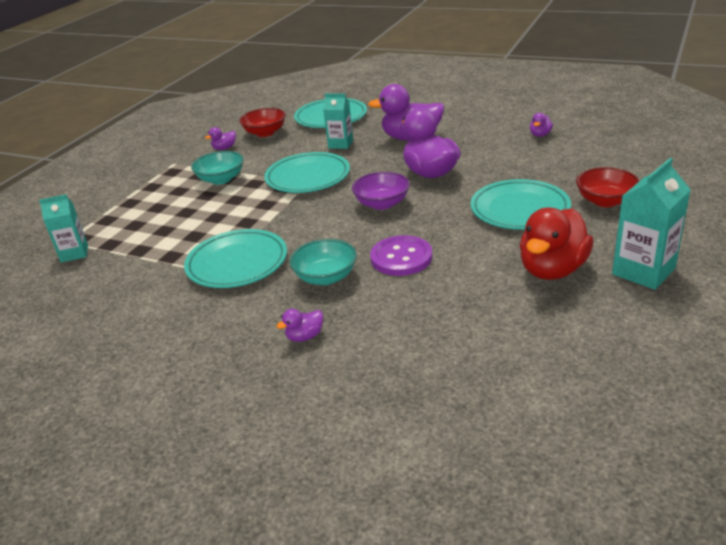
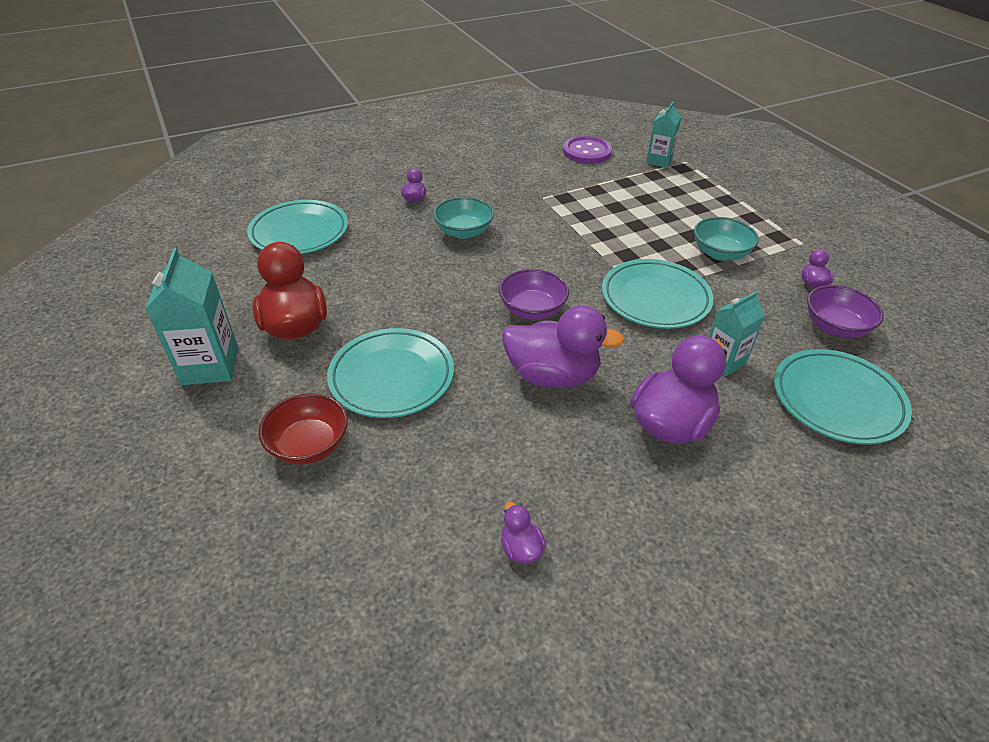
camera: 125 degrees right, 10 degrees up
(237, 263) = (542, 208): turquoise plate -> turquoise plate (299, 232)
(265, 133) = (835, 327): red bowl -> purple bowl
(401, 257) = (432, 272): purple button -> purple button (587, 152)

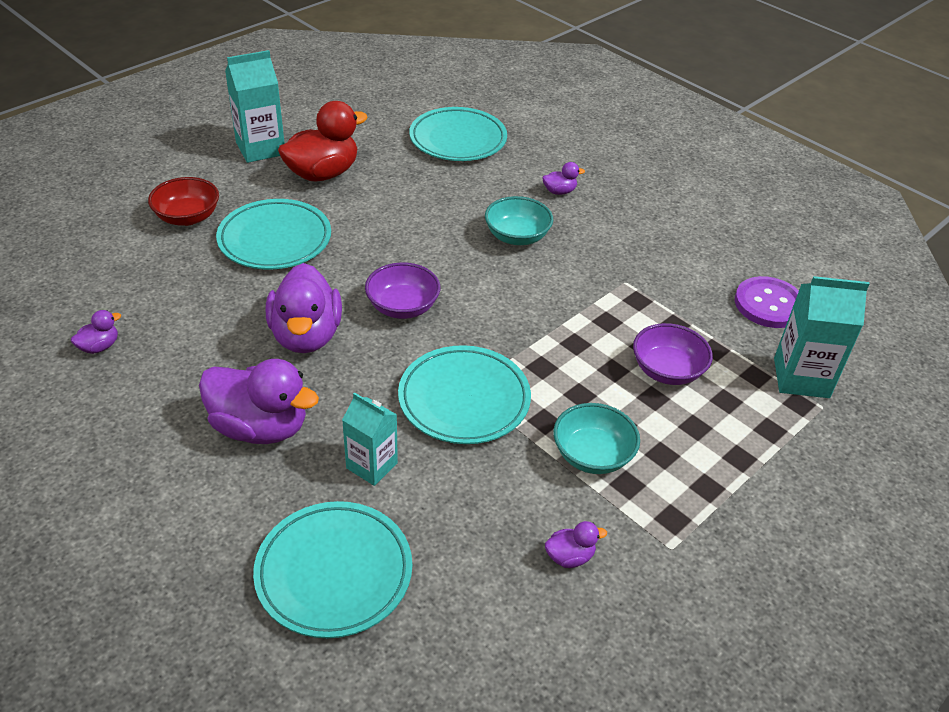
camera: 70 degrees right, 0 degrees up
(659, 161) = (801, 378): turquoise carton -> turquoise carton, size x1.52
(835, 327) = (479, 578): purple bowl -> purple bowl (667, 370)

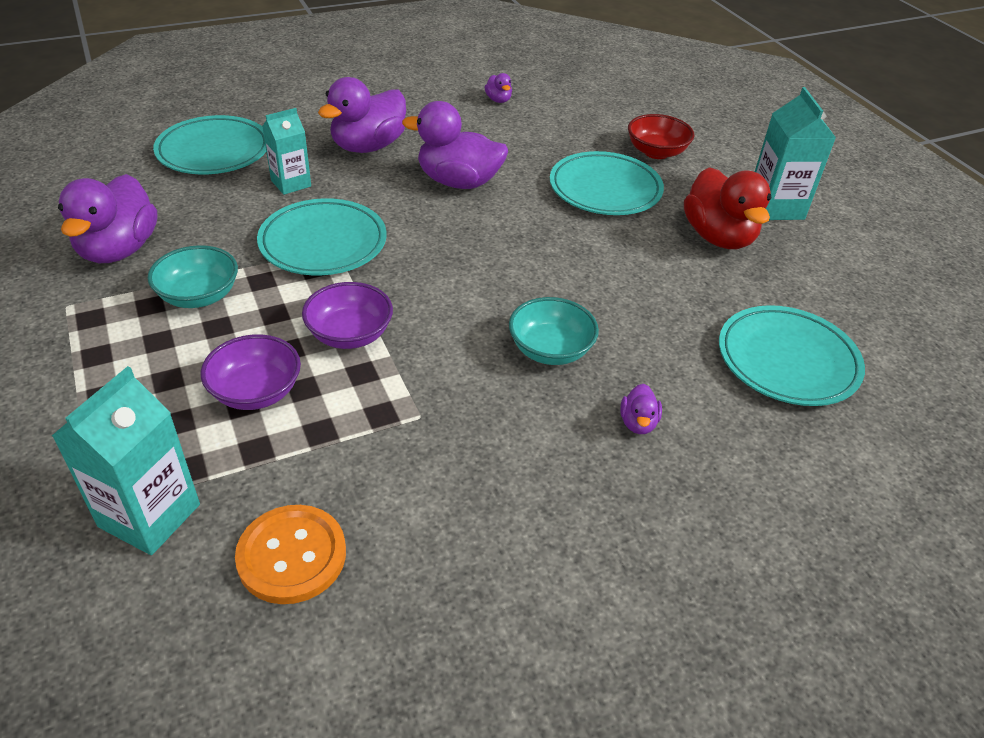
camera: 110 degrees right, 0 degrees up
(403, 307) = (467, 239): purple bowl -> purple bowl (350, 334)
(570, 557) = (119, 249): purple duck -> purple duck, size x2.25
(769, 304) = (292, 556): purple button -> orange button

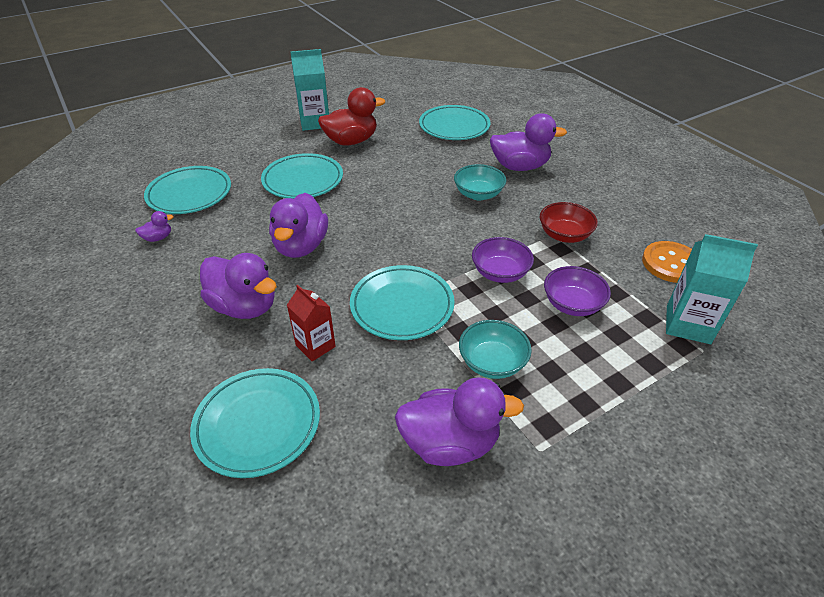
camera: 95 degrees left, 0 degrees up
(291, 183) = (315, 346): turquoise carton -> red carton
(580, 114) = (190, 194): none -> turquoise plate
(638, 423) = (519, 166): purple duck -> purple duck, size x2.25
(656, 152) = (250, 161): red bowl -> red bowl (564, 235)

